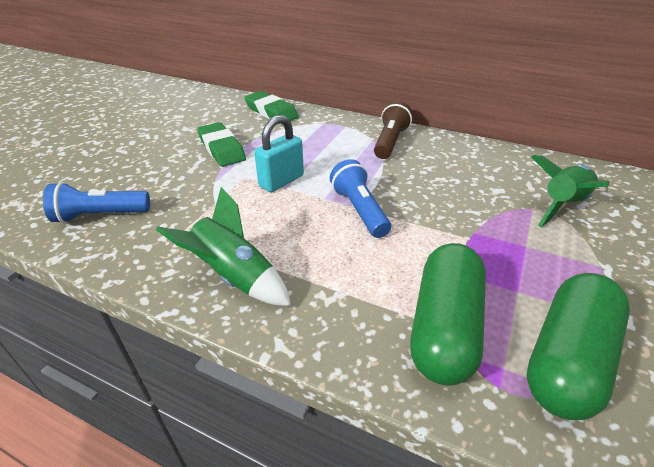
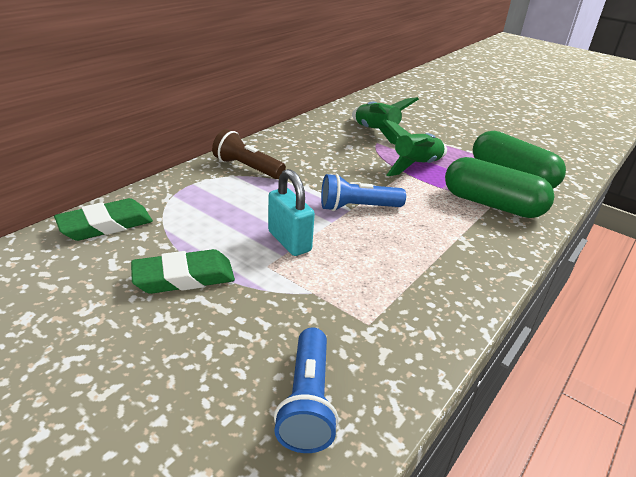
camera: 80 degrees left, 5 degrees down
(234, 277) = (440, 288): green rocket -> green rocket (416, 166)

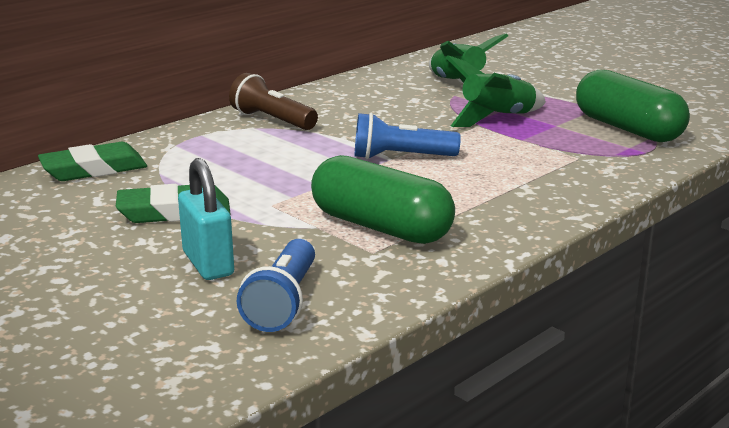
camera: 10 degrees right, 10 degrees down
(289, 241) = (304, 185): turquoise padlock -> turquoise padlock (208, 264)
(492, 205) = (582, 156): green capsule -> green capsule (381, 227)

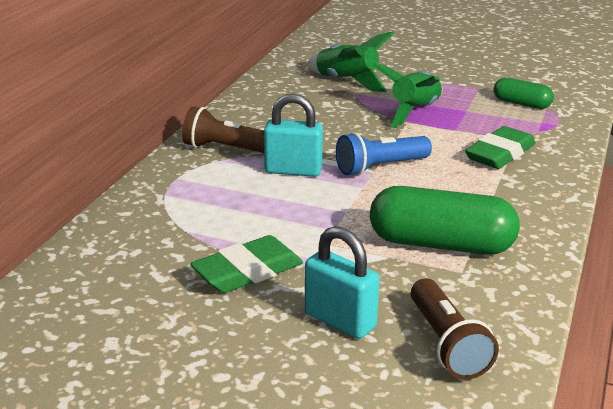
camera: 25 degrees left, 5 degrees up
(94, 169) = (115, 240): green eraser -> green eraser (500, 154)
(283, 303) = (447, 344): blue flashlight -> brown flashlight
(312, 146) = (293, 171): none -> turquoise padlock
(628, 129) = (521, 104): green capsule -> green capsule, size x0.55

